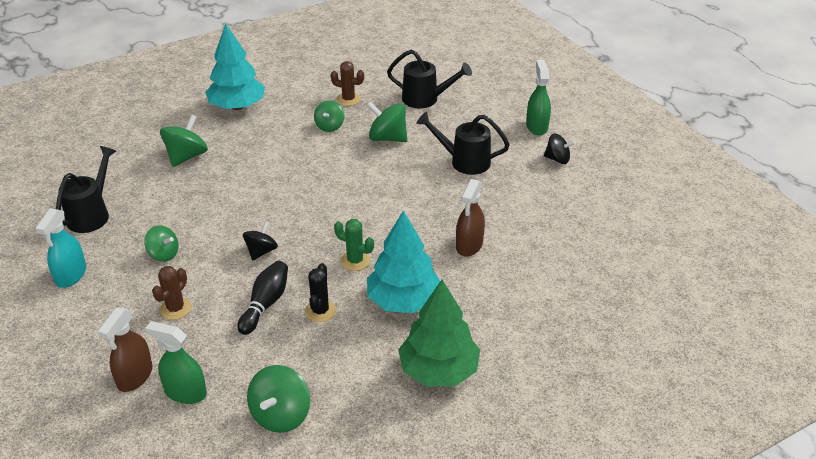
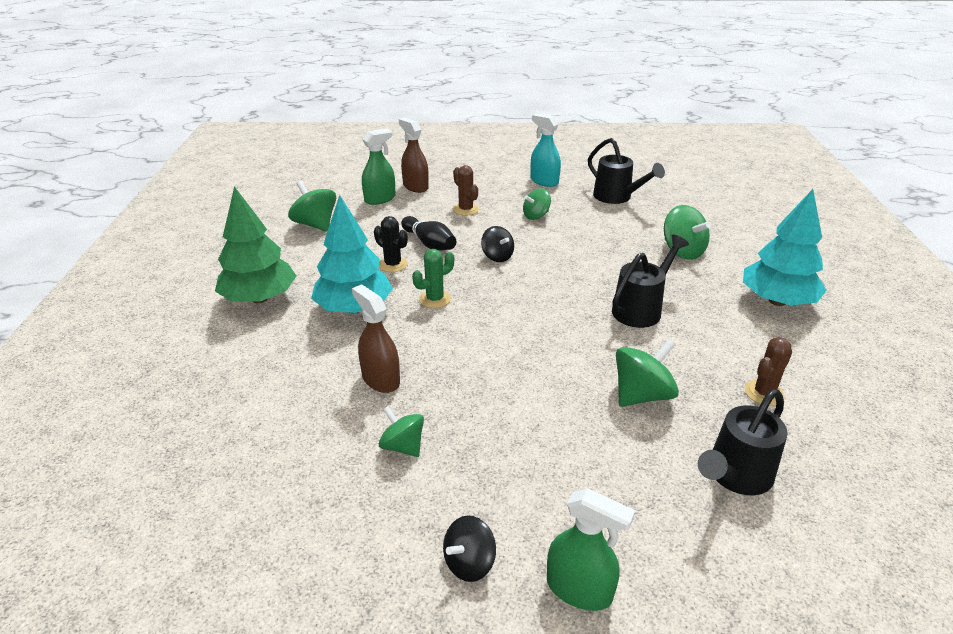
camera: 120 degrees right, 5 degrees down
(329, 126) = (697, 355): green spinning top -> green spinning top (403, 446)
(464, 161) = (540, 446): black watering can -> black watering can (641, 309)

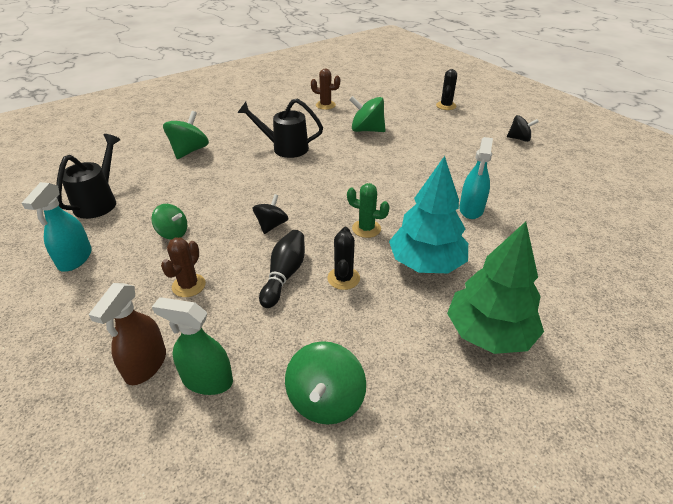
camera: 125 degrees left, 5 degrees up
(380, 379) = (471, 209): brown spray bottle -> turquoise spray bottle
(403, 446) = (499, 178): green spinning top -> none
(579, 589) = (490, 117): green spray bottle -> none
(675, 552) = (446, 106): none -> black cactus
(735, 476) = (390, 103): black watering can -> none
(777, 301) = (231, 113): turquoise tree -> none

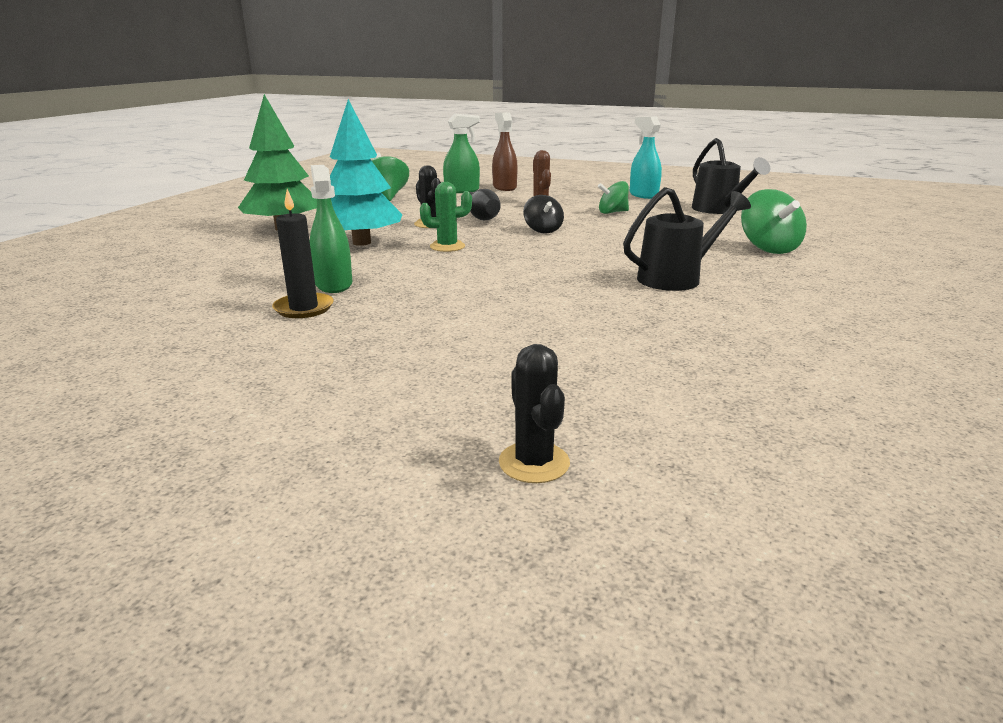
camera: 145 degrees right, 15 degrees down
(325, 105) = (790, 357): brown cactus -> none
(367, 130) = (616, 335): green spinning top -> none
(471, 209) = (333, 284): turquoise spray bottle -> green spray bottle
(495, 192) = (304, 308): none -> black candle
(519, 139) = (268, 417): black spinning top -> none

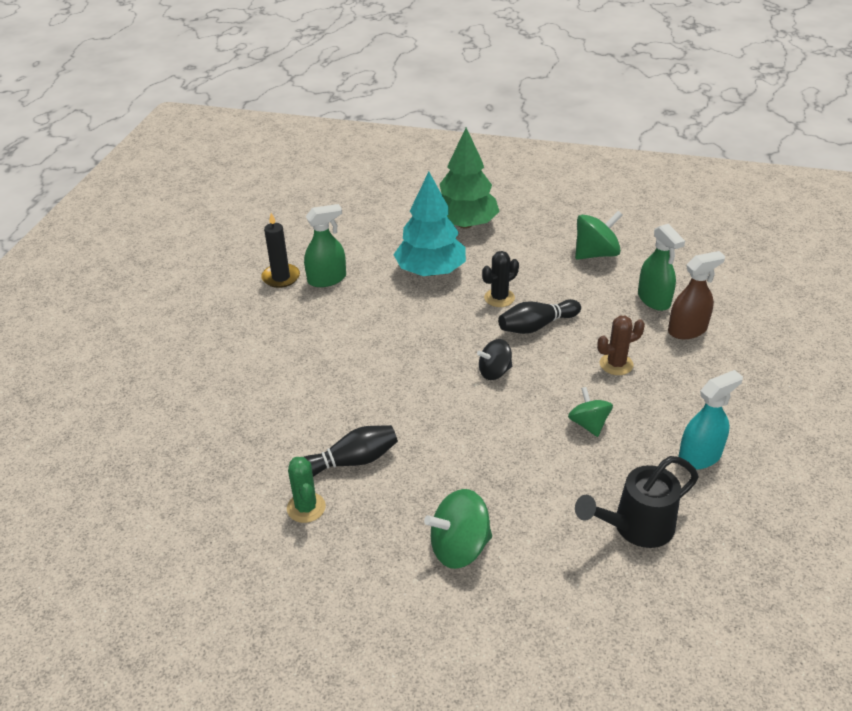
camera: 85 degrees right, 15 degrees up
(447, 246) = (427, 318): green cactus -> green cactus (306, 508)
(534, 462) = (81, 389): black cactus -> none
(677, 278) = (351, 462): black watering can -> black bowling pin

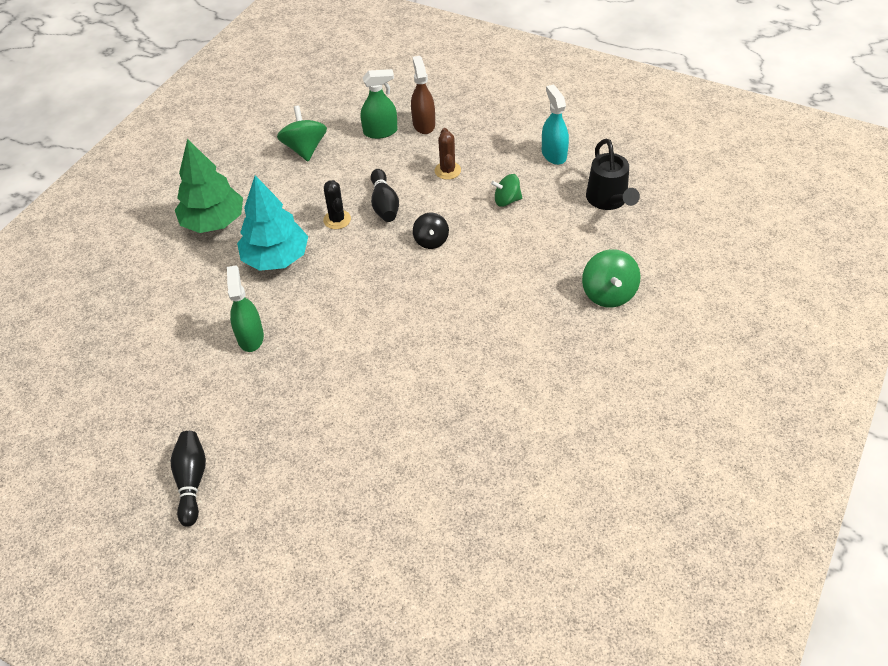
camera: 75 degrees left, 10 degrees up
(281, 277) = (229, 374): black candle -> none
(306, 508) = (550, 380): green cactus -> none
(351, 462) = (507, 346): black bowling pin -> black bowling pin (191, 481)

